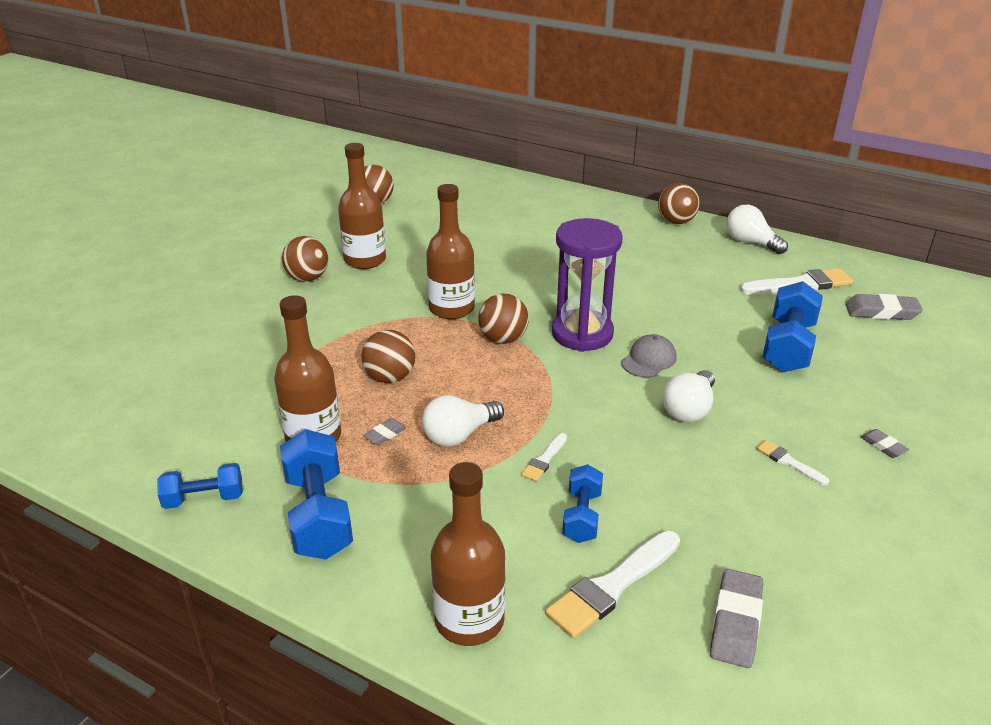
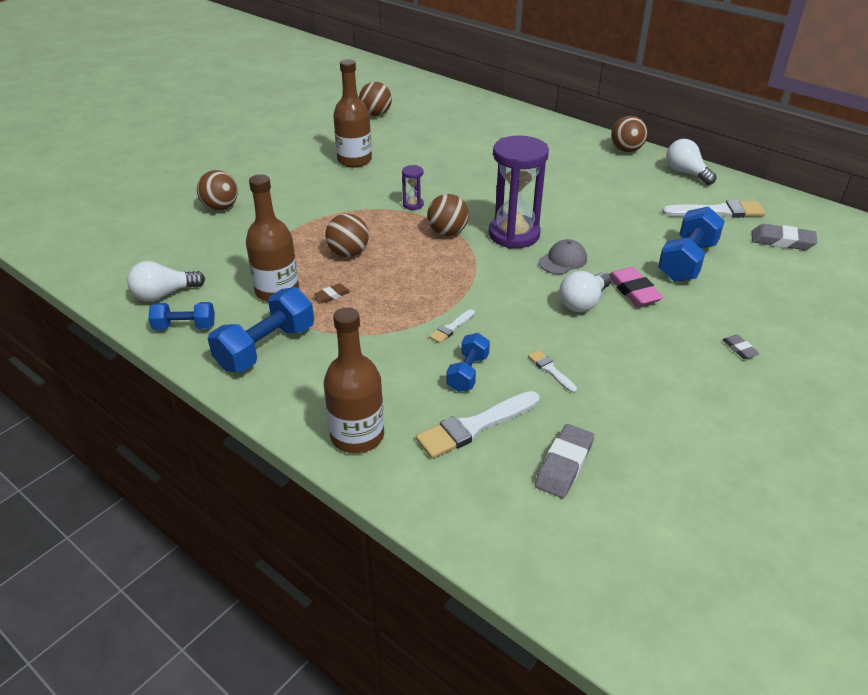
camera: 10 degrees right, 5 degrees up
(307, 278) = (305, 170): brown ball -> brown ball (220, 207)
(319, 514) = (266, 348): blue dumbbell -> blue dumbbell turned 45 degrees clockwise
(385, 434) = (332, 295): grey eraser -> brown eraser
(451, 308) = (413, 204): brown bottle -> purple hourglass
(459, 435) = (390, 302): white light bulb -> white light bulb (164, 294)
(741, 388) = (633, 291): none -> pink eraser
(789, 462) = (652, 352): white brush -> white brush (551, 370)

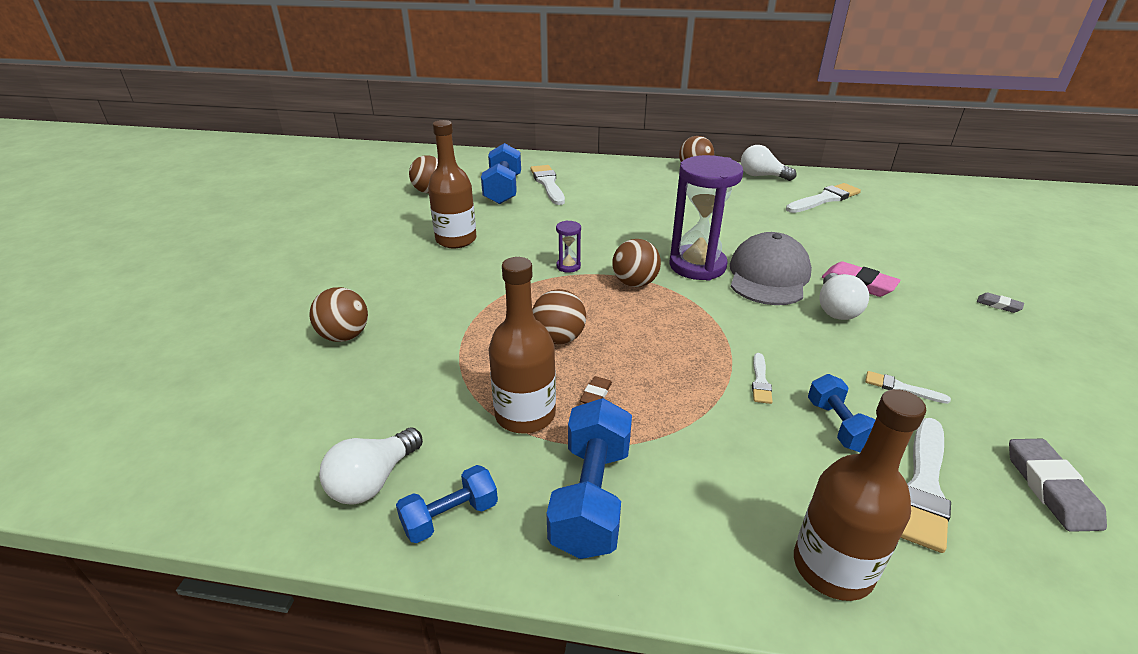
camera: 30 degrees left, 5 degrees down
(476, 131) = (548, 184): none -> white brush
(563, 260) = (768, 276): grey cap -> grey cap, size x1.88
(687, 261) = (860, 245): blue dumbbell -> blue dumbbell (503, 190)
(782, 241) = (897, 208): grey eraser -> none

